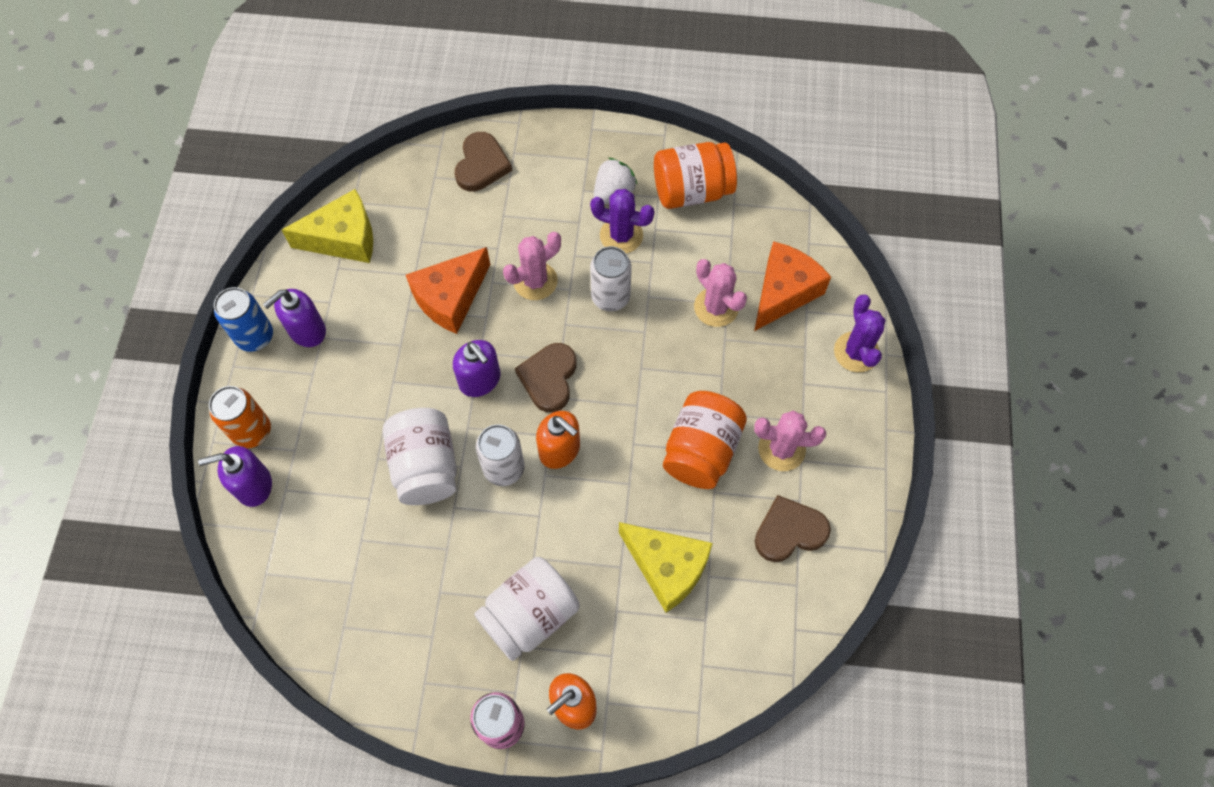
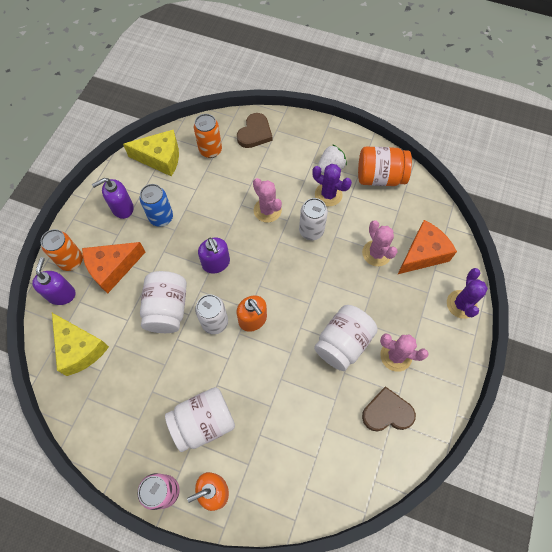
camera: 15 degrees right, 0 degrees up
(253, 485) = (61, 294): purple soap dispenser -> purple soap dispenser turned 90 degrees clockwise
(255, 336) = (91, 204): blue can -> blue can (161, 217)
(419, 207) = (210, 150): none -> orange can
(451, 298) = (213, 208): orange cheese -> orange cheese (113, 268)
(535, 281) = (267, 210): pink cactus -> pink cactus turned 75 degrees clockwise
(549, 378) = (259, 272): brown heart -> none
(667, 567) = (300, 415): yellow cheese -> yellow cheese (80, 348)
(701, 450) = (343, 343): orange jar -> white jar

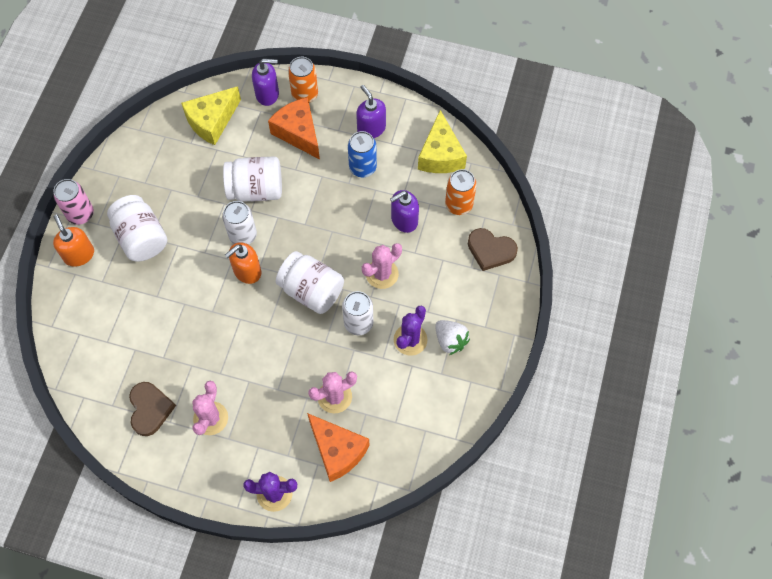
camera: 85 degrees right, 0 degrees up
(216, 263) = (310, 228): purple soap dispenser -> purple soap dispenser (404, 220)
(343, 343) = (223, 363): white jar -> white jar (311, 291)
(380, 177) = (442, 400): orange jar -> none

